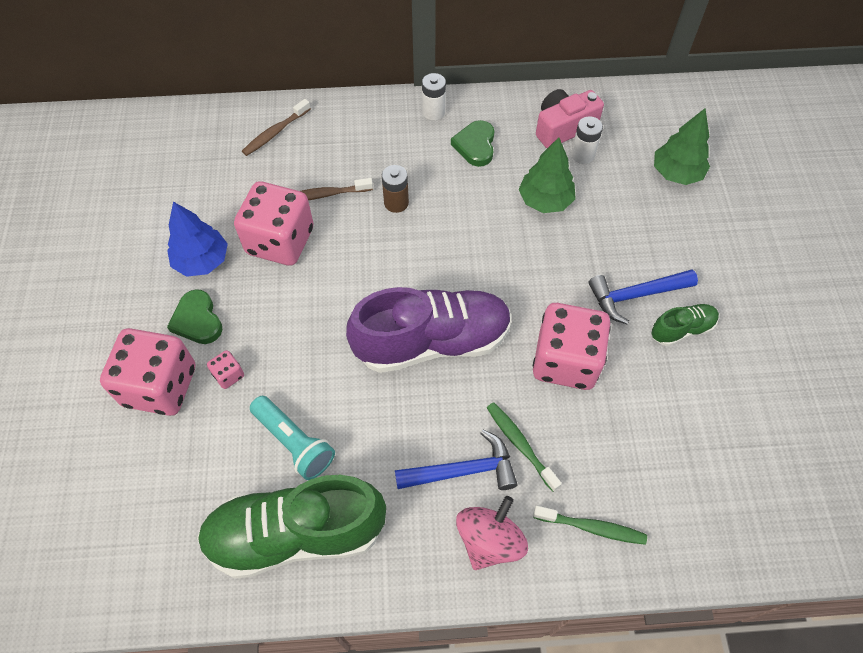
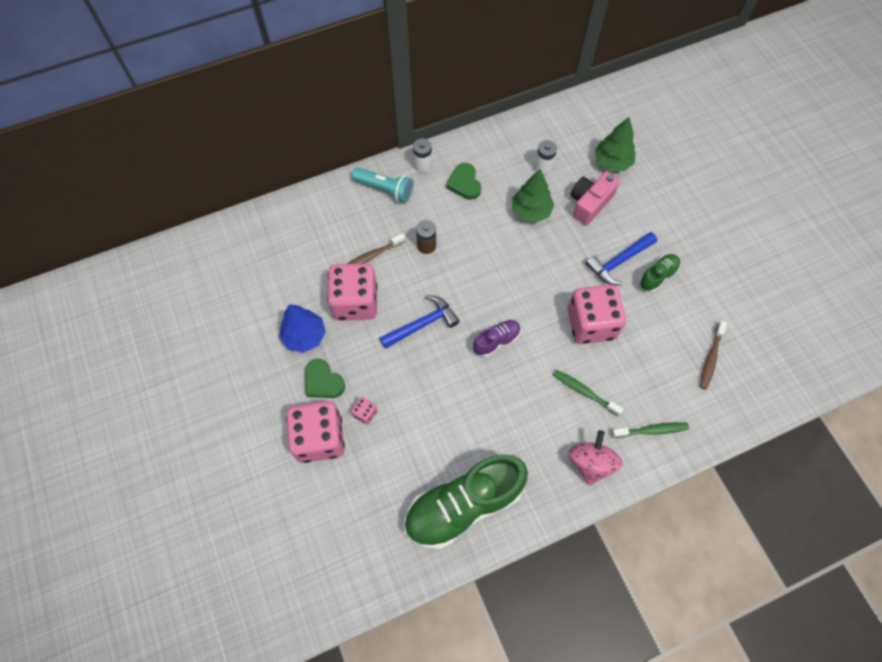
camera: 20 degrees left, 5 degrees up
(275, 132) = (311, 218): brown toothbrush -> brown toothbrush (710, 358)
(294, 443) = (434, 444): turquoise flashlight -> turquoise flashlight (385, 189)
(432, 342) = (496, 341): purple shoe -> purple shoe, size x0.46
(463, 470) = (555, 423): blue hammer -> blue hammer (422, 324)
(563, 127) = (521, 150): pink camera -> pink camera (589, 203)

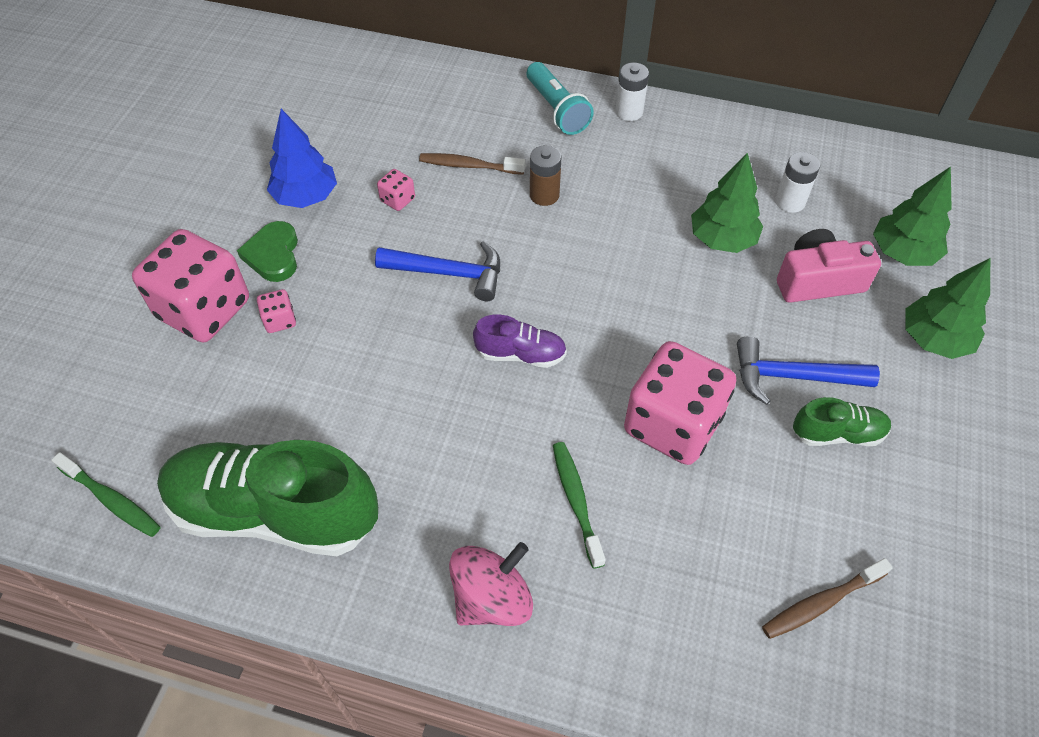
camera: 40 degrees right, 10 degrees down
(355, 302) = (397, 200): pink dice -> pink dice, size x0.41
(464, 183) = (663, 159): green heart -> none
(651, 430) = (625, 628): green toothbrush -> green toothbrush (112, 500)
(658, 199) = (934, 339): none -> green tree

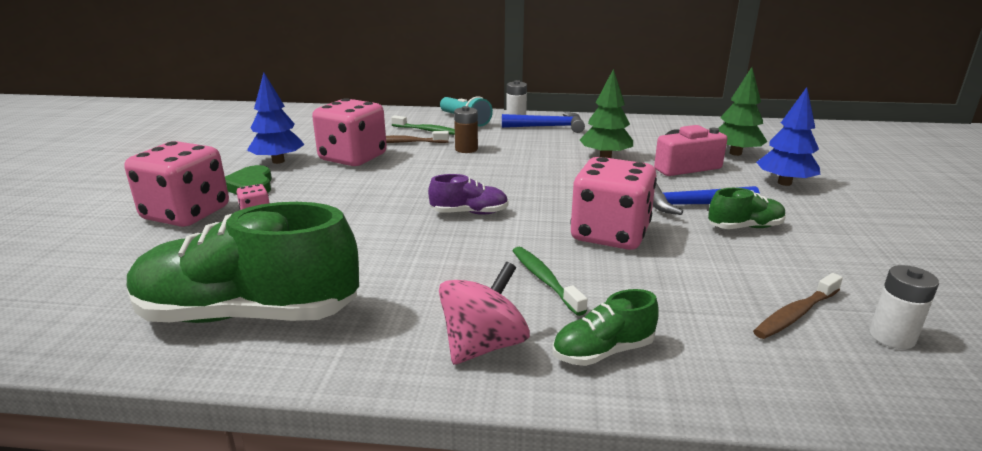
camera: 10 degrees left, 30 degrees down
(112, 500) = (70, 324): green toothbrush -> green toothbrush (428, 131)
(397, 200) = (353, 158): pink dice -> pink dice, size x2.45
(449, 273) = (400, 183): blue hammer -> blue hammer (548, 127)
(604, 627) = (603, 351): none -> green shoe
(790, 202) = (645, 141): white battery -> white battery (892, 337)
(934, 339) = (784, 183): green tree -> blue tree

